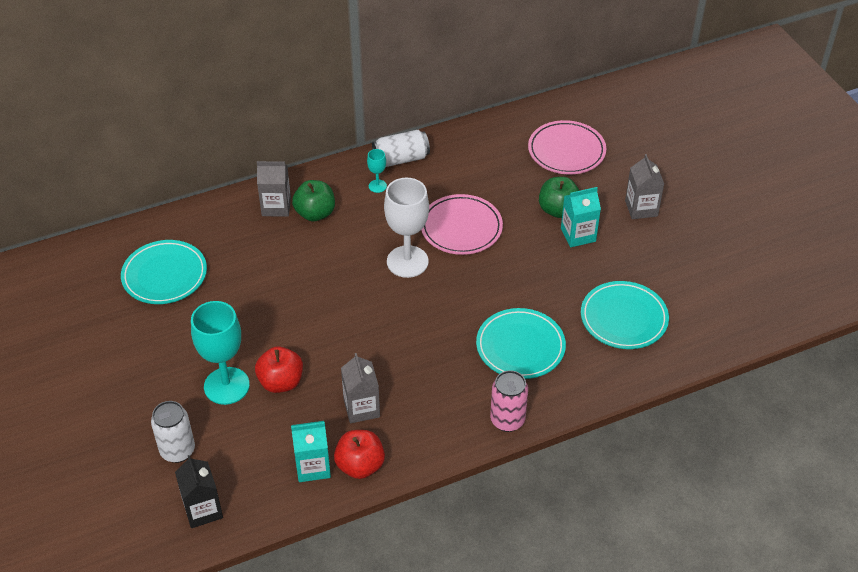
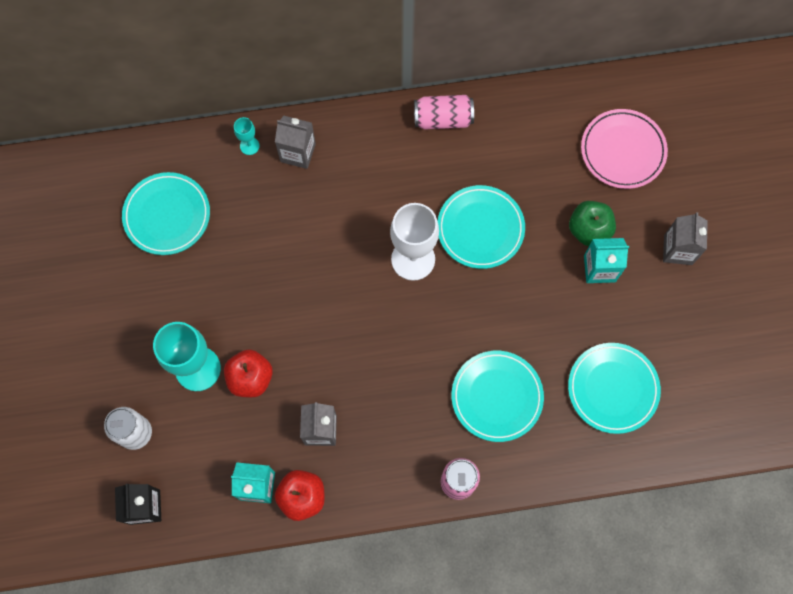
camera: 15 degrees right, 25 degrees up
(315, 213) = (335, 172): green apple -> none
(377, 186) = (408, 150): turquoise goblet -> turquoise goblet (249, 146)
(401, 159) = (443, 119): white can -> pink can
(461, 228) = (480, 228): pink plate -> turquoise plate

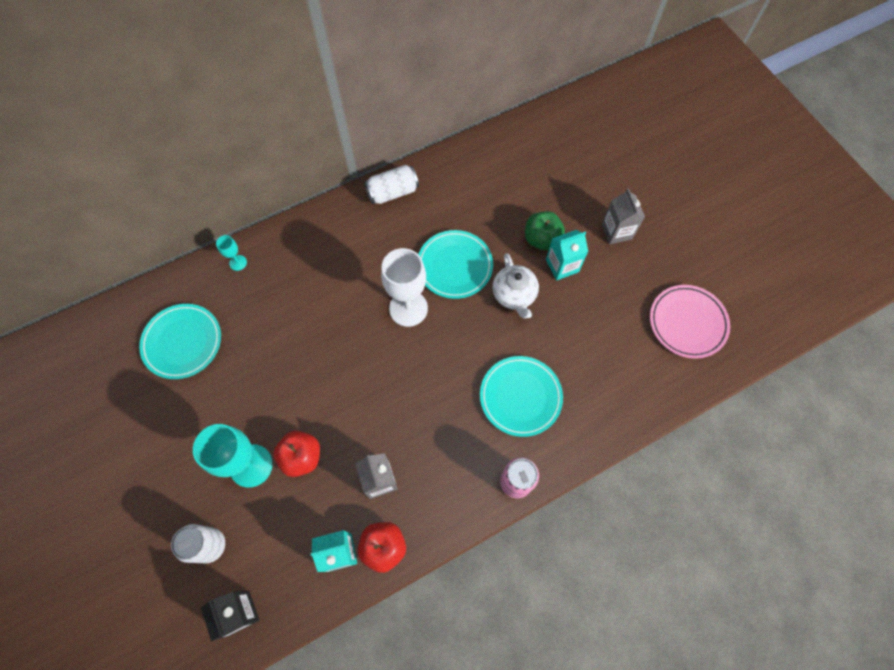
camera: 20 degrees left, 5 degrees down
(298, 153) = (281, 255): grey carton -> none
(443, 119) = (393, 192): pink can -> white can
(533, 284) = (514, 295): none -> white teapot
(612, 389) = (612, 356): turquoise plate -> none
(622, 151) = (543, 172): pink plate -> pink plate (687, 323)

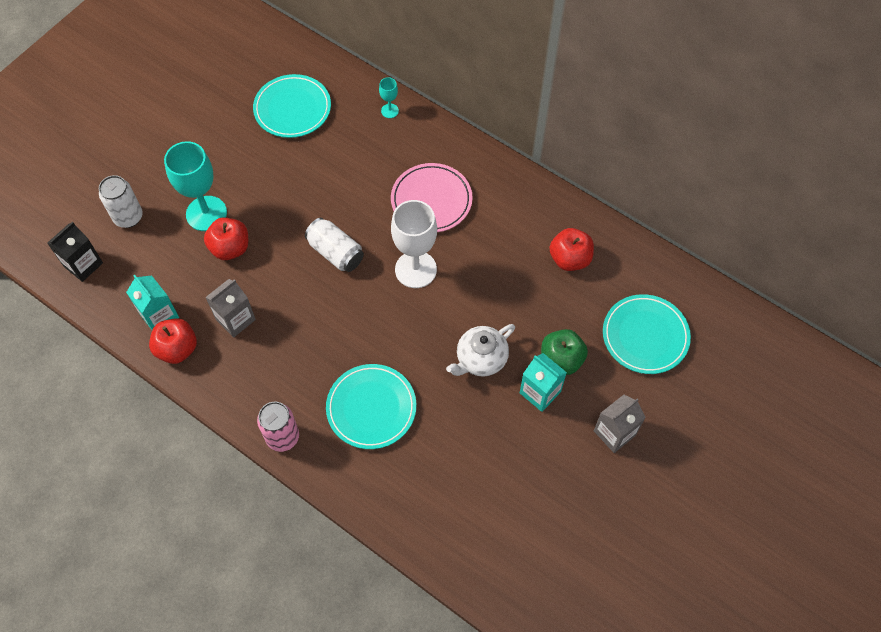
camera: 65 degrees right, 5 degrees down
(393, 192) = (537, 200): white can -> white can (335, 252)
(454, 266) = (484, 291): turquoise plate -> turquoise plate (645, 336)
(458, 194) = (569, 259): none -> red apple
(687, 323) = (539, 547): pink plate -> pink plate (431, 200)

